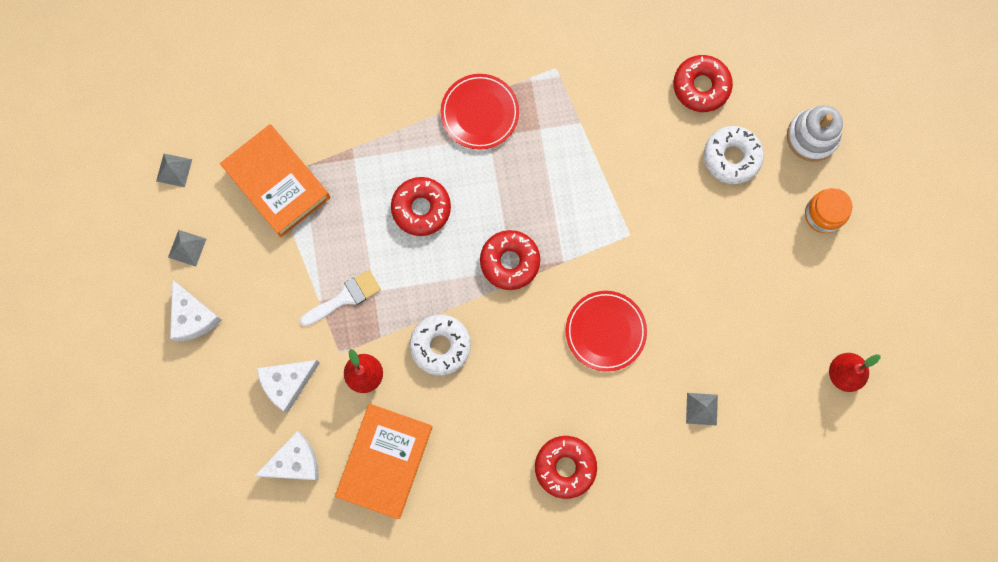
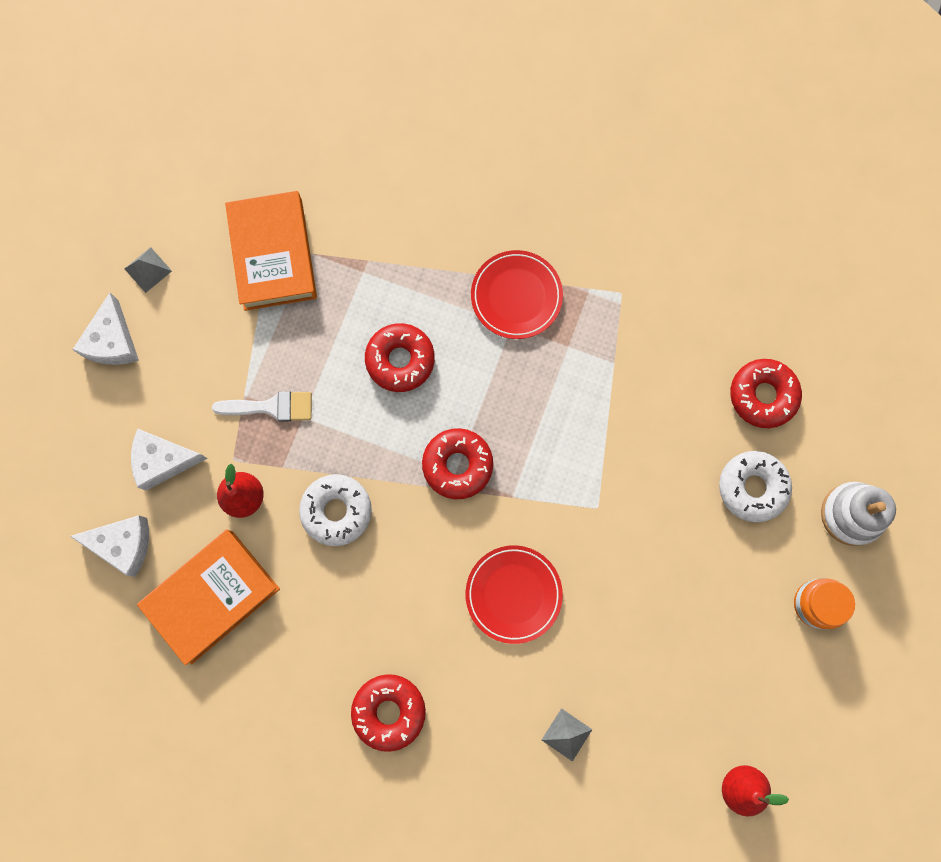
camera: 30 degrees right, 0 degrees up
(174, 170) = (181, 186): grey pyramid -> none

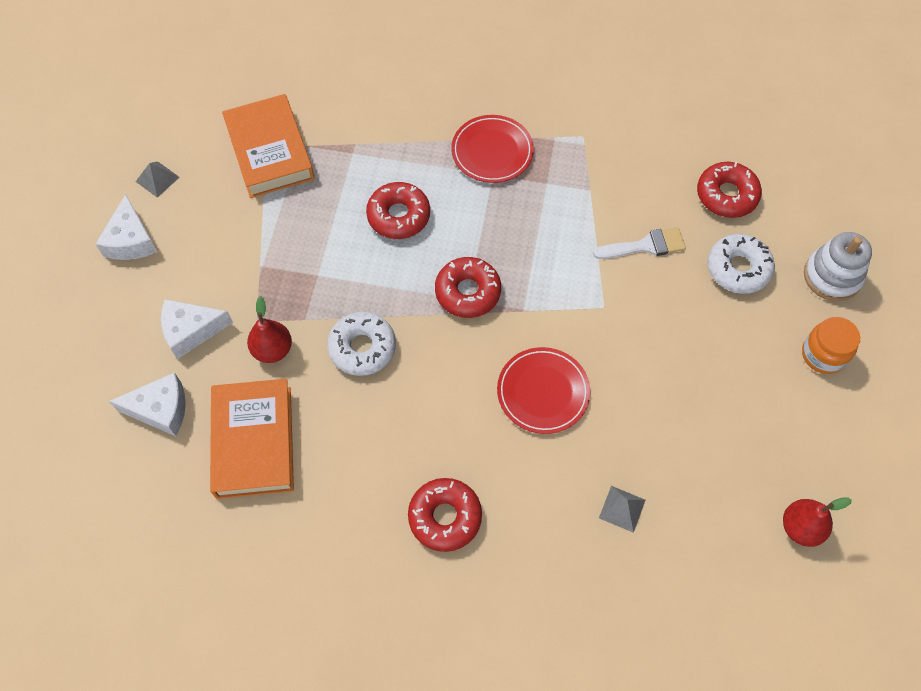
camera: 10 degrees left, 15 degrees down
(212, 596) = (253, 441): orange book -> orange book turned 45 degrees counterclockwise
(271, 407) = (287, 271): white brush -> white brush (646, 246)

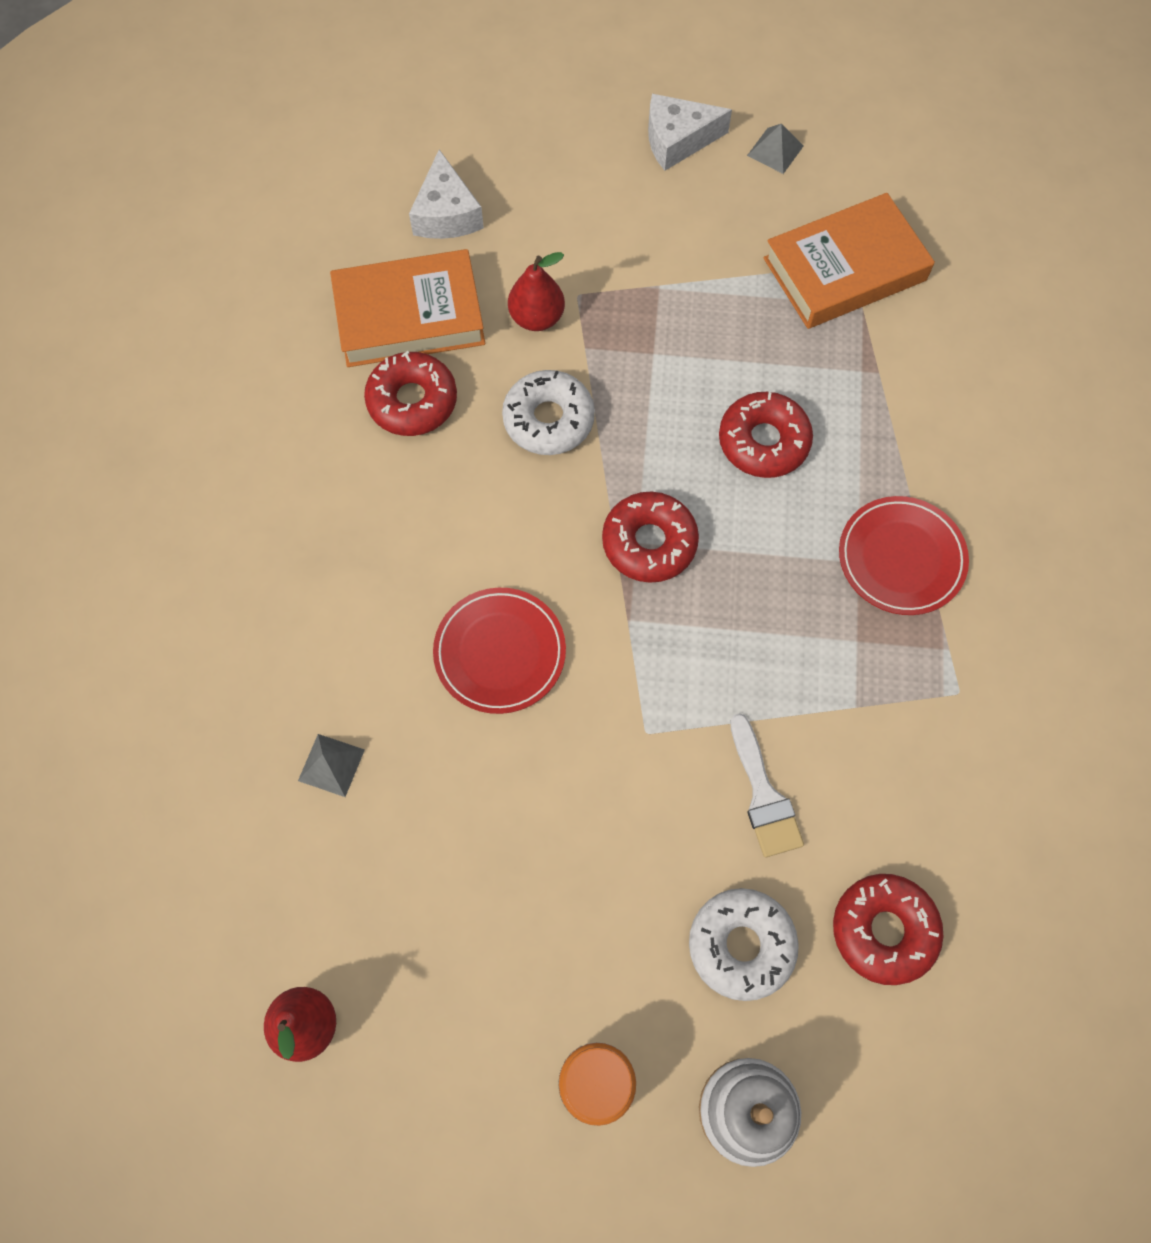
camera: 85 degrees right, 5 degrees up
(191, 331) = (555, 226): white cheese -> none
(445, 517) = (316, 541): red donut -> red donut (412, 401)

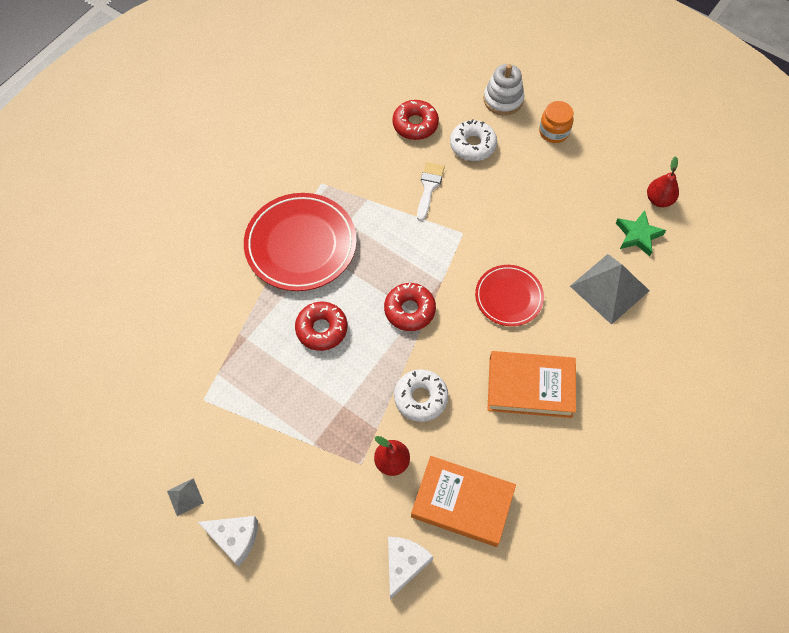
camera: 150 degrees left, 5 degrees down
(319, 911) = (638, 235): none -> green star
(331, 765) = (609, 288): grey pyramid -> grey pyramid, size x2.22
(412, 401) = (487, 448): red donut -> none
(845, 269) = (209, 398): orange book -> orange book (530, 387)
(901, 558) = (301, 245): red plate -> red plate, size x1.69

